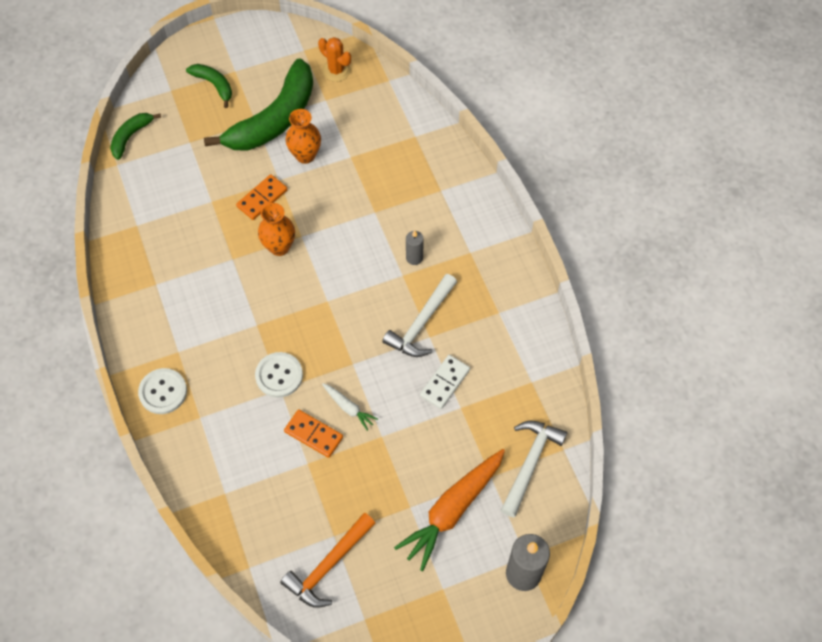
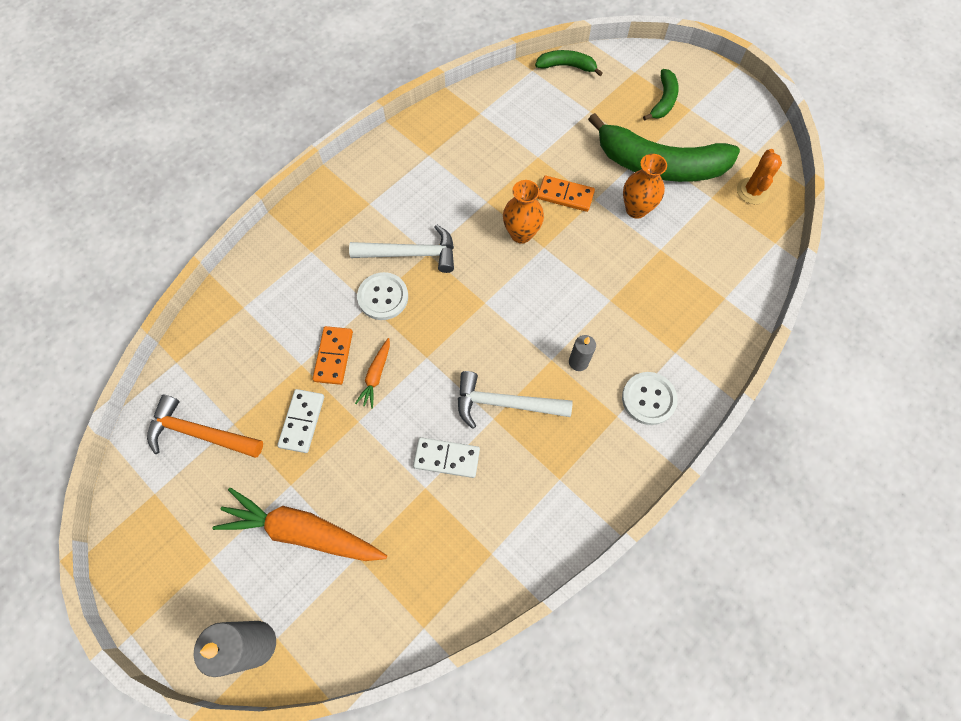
camera: 65 degrees right, 5 degrees up
(163, 392) = (324, 211): white button -> white button (648, 399)
(348, 408) = (376, 375): white carrot -> orange carrot
(360, 479) = (302, 421): none -> white domino
(530, 463) = (390, 595): white hammer -> white hammer (411, 254)

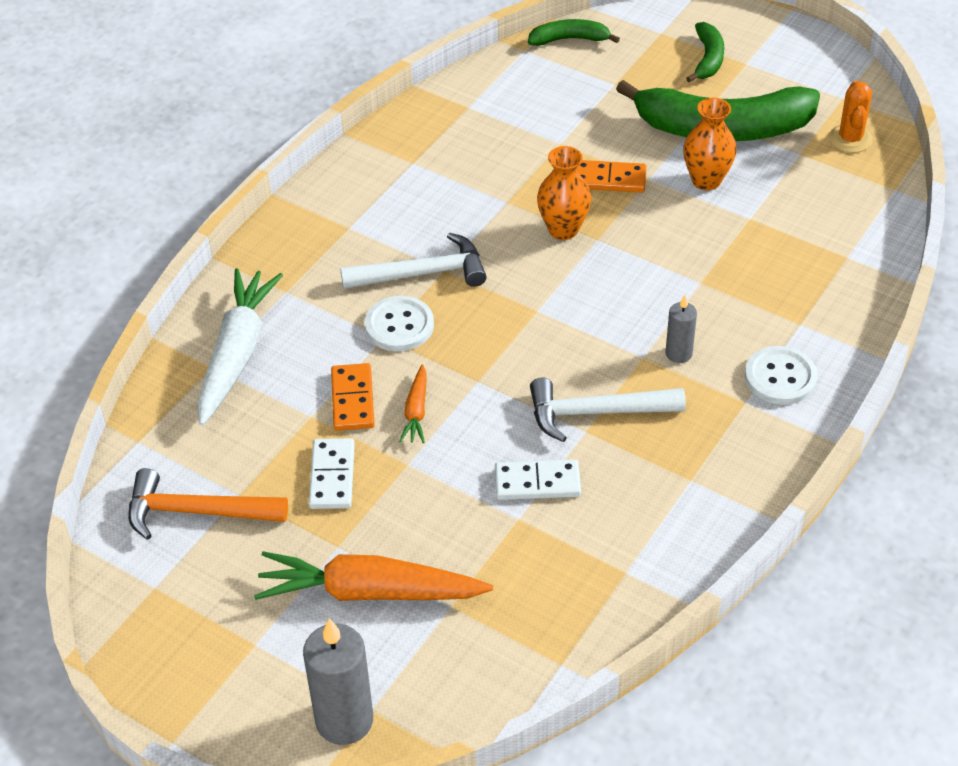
camera: 10 degrees left, 20 degrees down
(263, 299) = (236, 354): none -> white carrot

